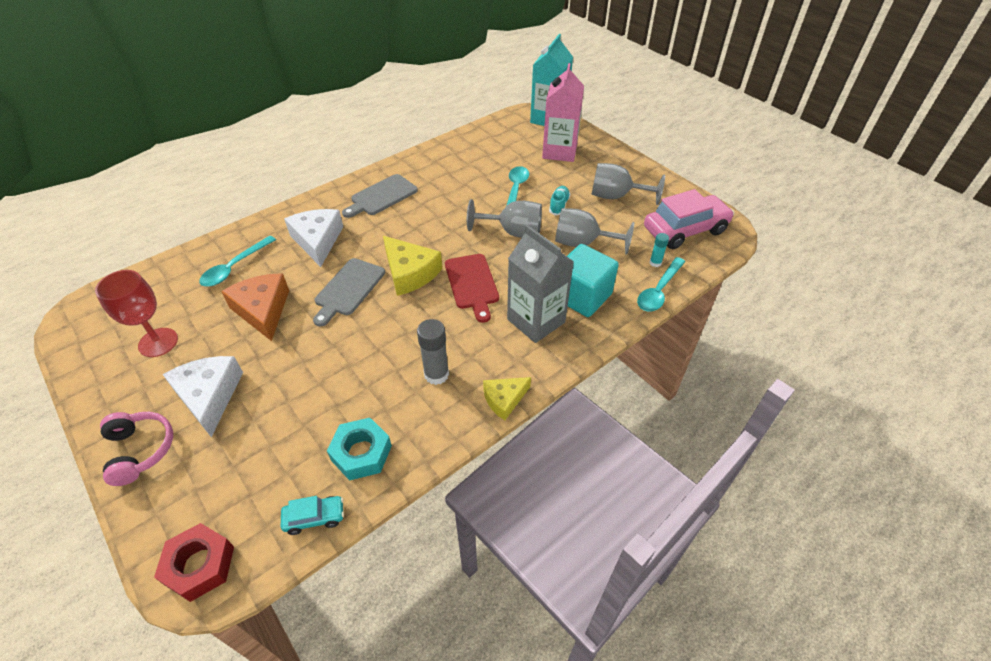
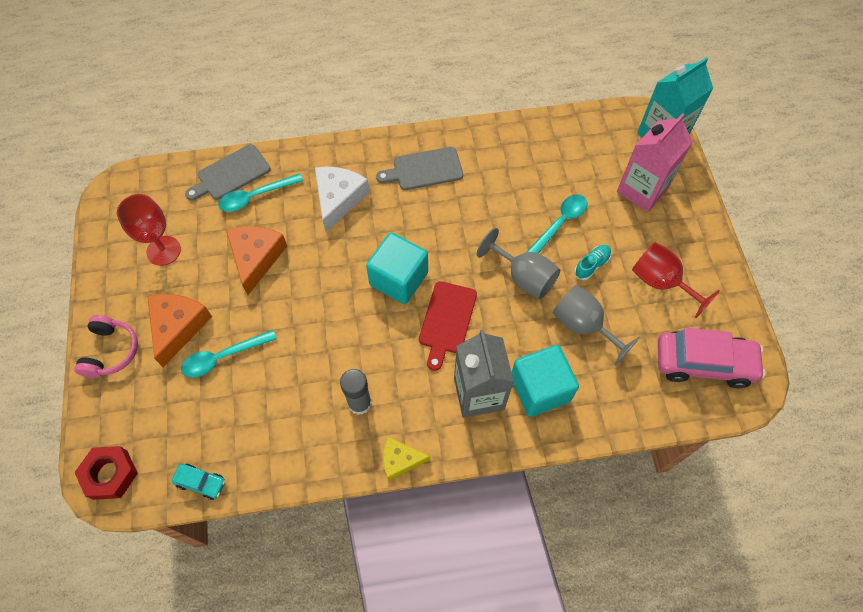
camera: 30 degrees right, 15 degrees up
(209, 396) = (178, 327): white cheese -> orange cheese
(348, 289) = (336, 270): grey cutting board -> grey cutting board (231, 174)
(361, 453) = (261, 446): turquoise nut -> none
(410, 273) = (398, 279): yellow cheese -> turquoise cube
(616, 196) = (661, 282): grey goblet -> red goblet
(655, 263) = (641, 388): turquoise glue stick -> none
(659, 291) = (620, 422): turquoise spoon -> turquoise spoon (223, 357)

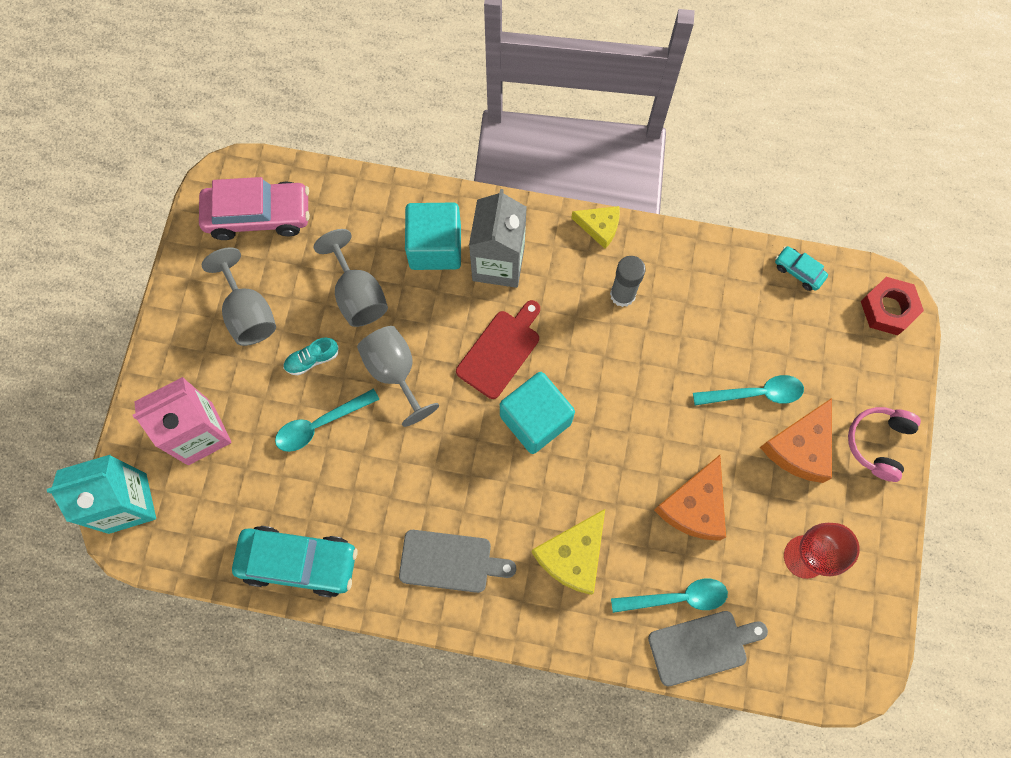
camera: 160 degrees left, 10 degrees up
(338, 199) = (573, 556): white cheese -> yellow cheese
(527, 138) = (299, 562): none -> turquoise car
(661, 282) = (248, 313): red goblet -> grey goblet
(703, 363) = (258, 215): pink car -> pink car turned 150 degrees clockwise

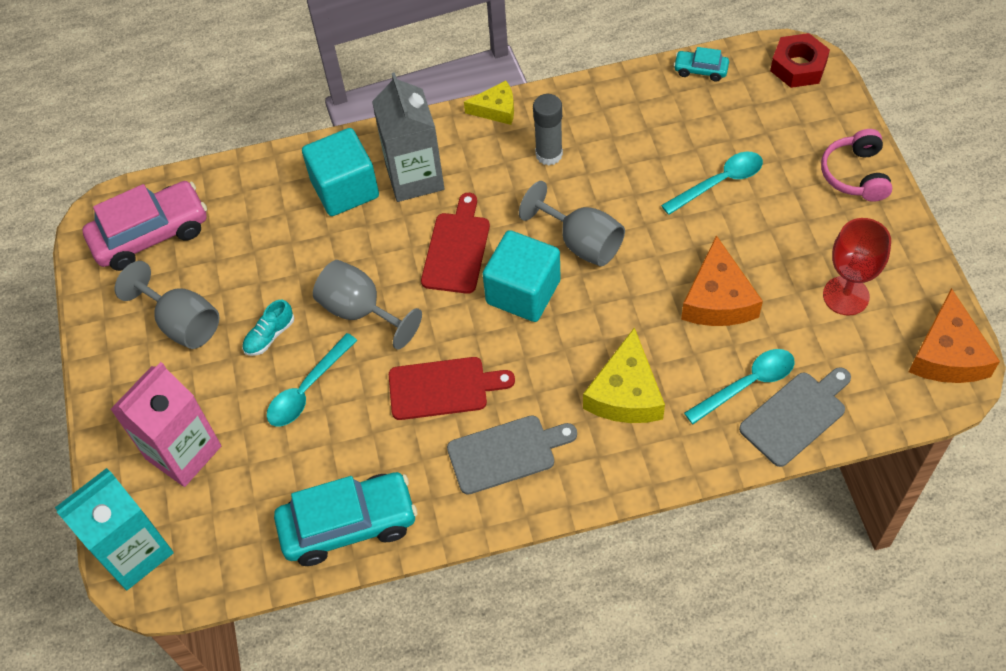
camera: 20 degrees left, 15 degrees down
(358, 295) = (288, 260): grey goblet -> grey goblet (581, 242)
(428, 477) = (443, 388): none -> red cutting board
(800, 447) = (787, 208): orange cheese -> orange cheese (947, 354)

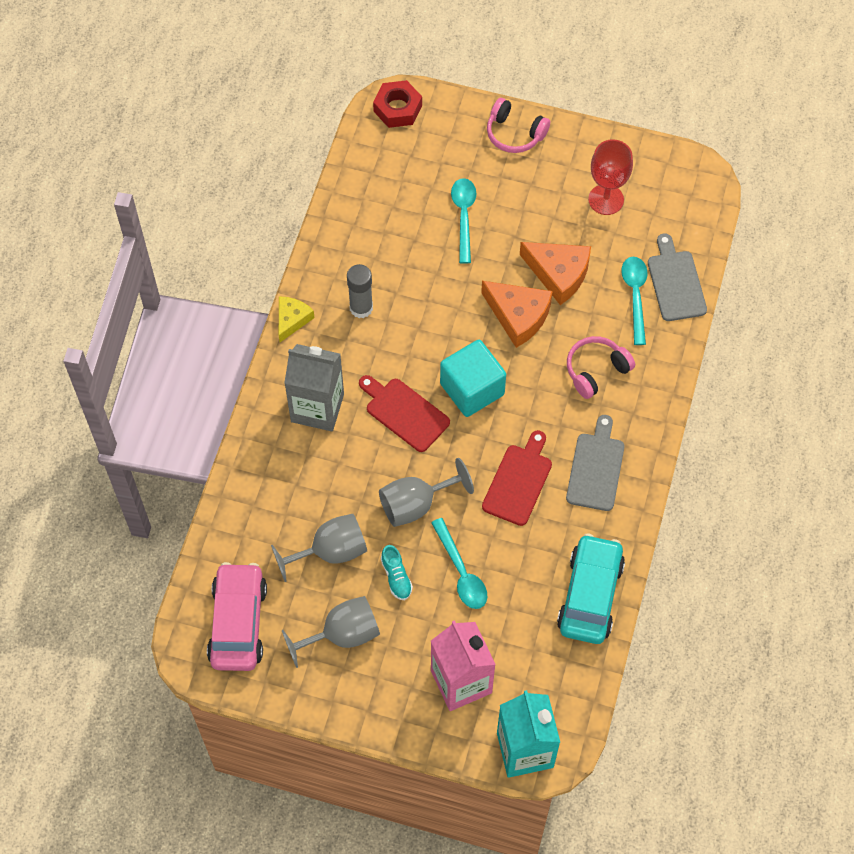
camera: 65 degrees left, 5 degrees up
(345, 189) = (293, 461): turquoise cube -> none
(581, 242) = (455, 330): grey goblet -> grey goblet (331, 551)
(626, 393) = (596, 370): yellow cheese -> pink headphones
(700, 70) = (355, 169): turquoise car -> none
(947, 354) = (685, 172): orange cheese -> orange cheese (518, 316)

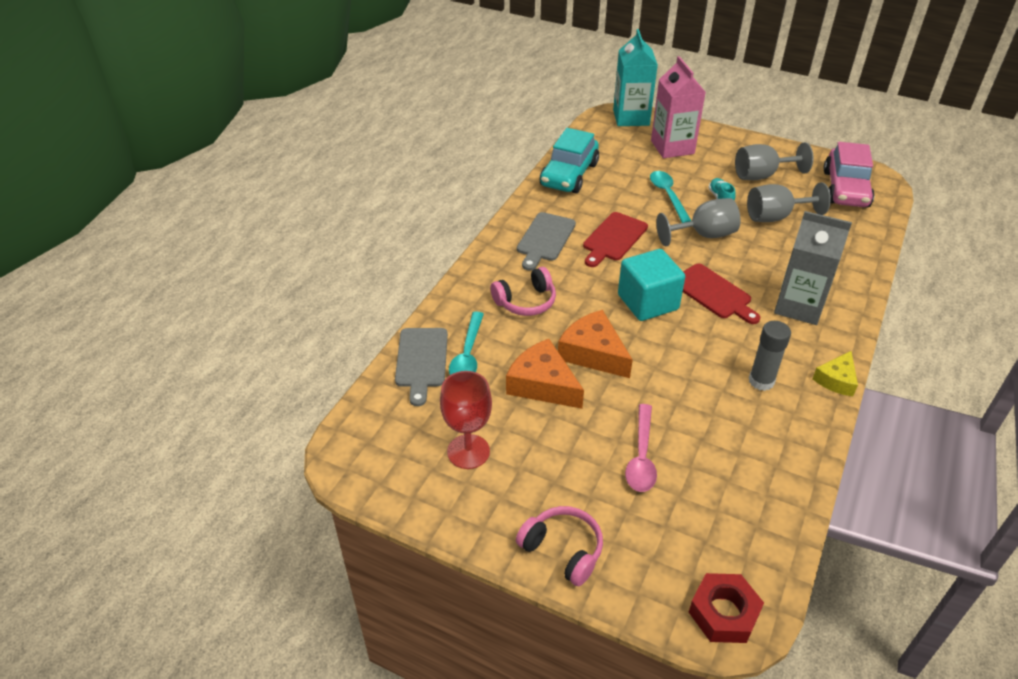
camera: 170 degrees left, 20 degrees down
(464, 216) = (641, 456): turquoise spoon -> pink spoon

